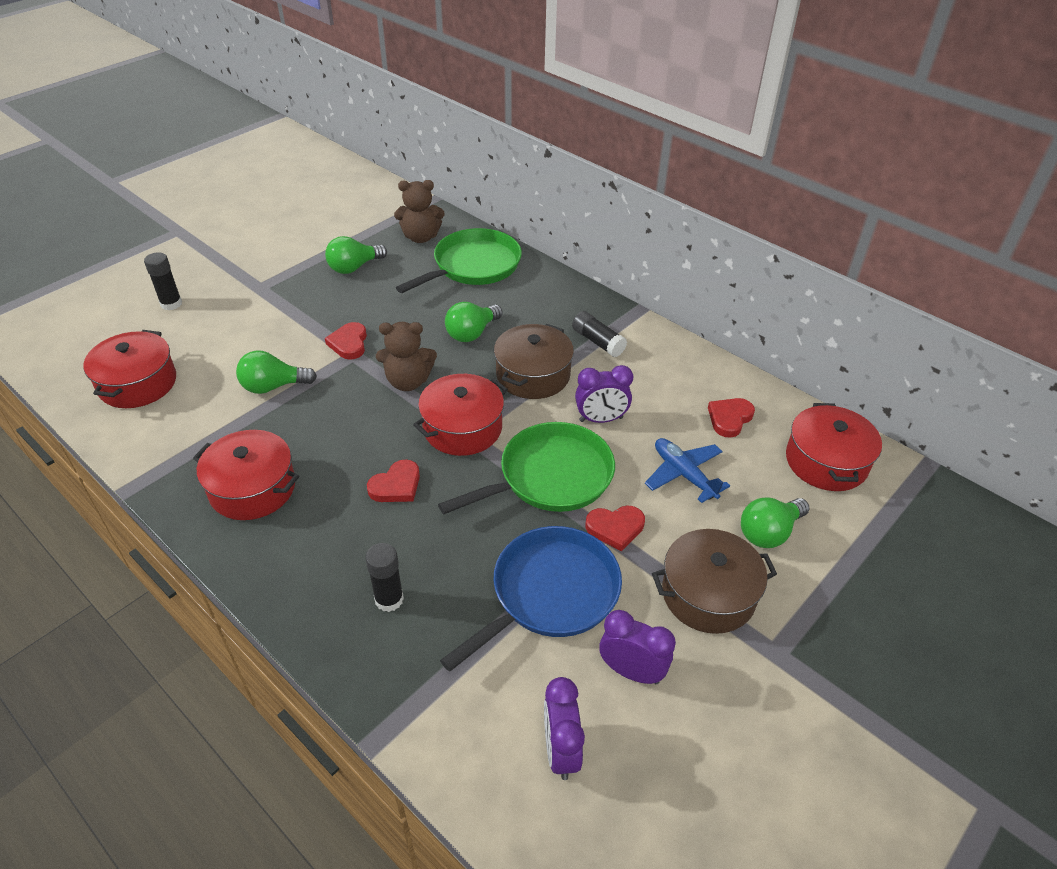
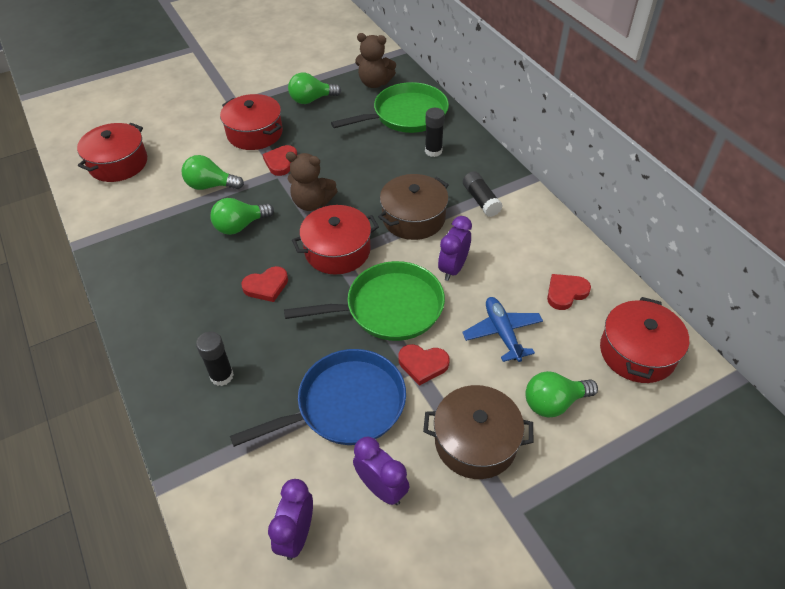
camera: 20 degrees right, 5 degrees up
(171, 304) = (166, 105): black glue stick -> black glue stick (433, 151)
(252, 488) = (162, 263): red pot -> red pot (255, 133)
(472, 333) = (380, 172): green light bulb -> green light bulb (240, 226)
(601, 419) = (453, 268): purple clock -> purple clock turned 105 degrees clockwise

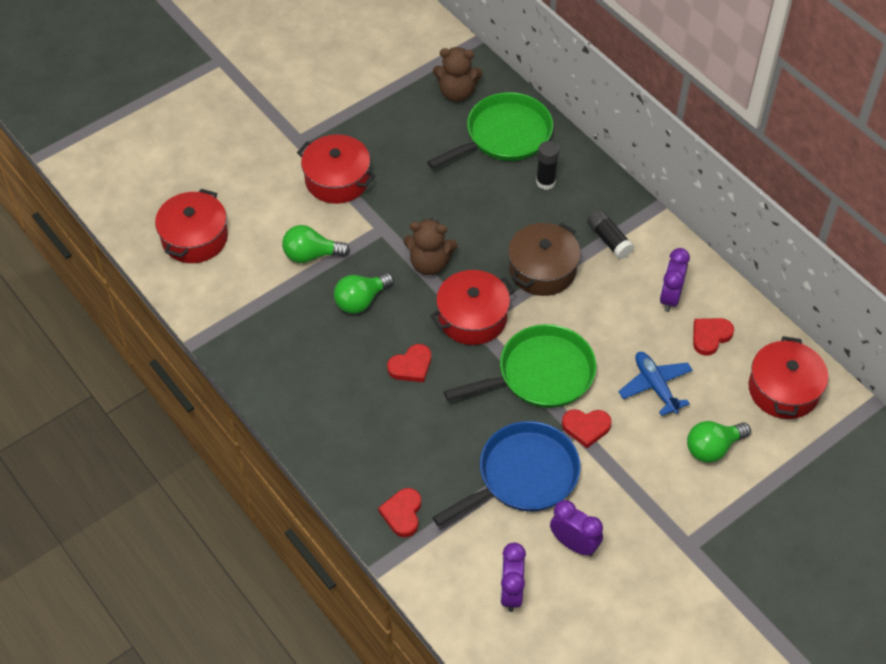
camera: 10 degrees left, 5 degrees up
(222, 376) = (398, 463): black glue stick -> none
(281, 162) = (379, 215): red heart -> red heart (402, 514)
(311, 100) = (389, 125): green light bulb -> none
(453, 268) = (595, 323): purple clock -> purple clock (670, 297)
(475, 441) = (648, 492): brown pot -> none

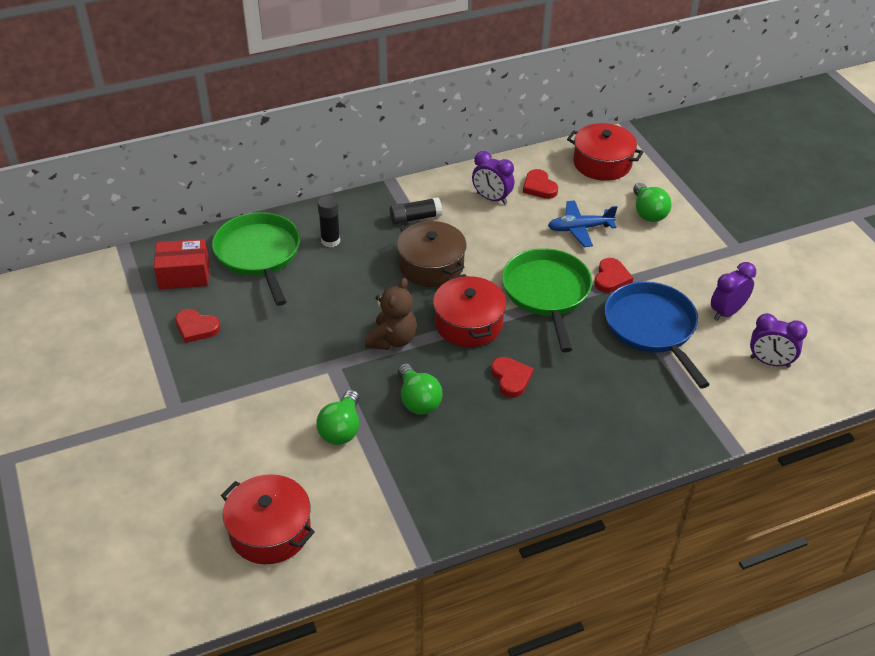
camera: 75 degrees left, 10 degrees down
(337, 179) = (249, 388): red pot -> none
(402, 514) = (678, 419): red heart -> red heart (196, 328)
(457, 92) = (184, 275): brown teddy bear -> red box

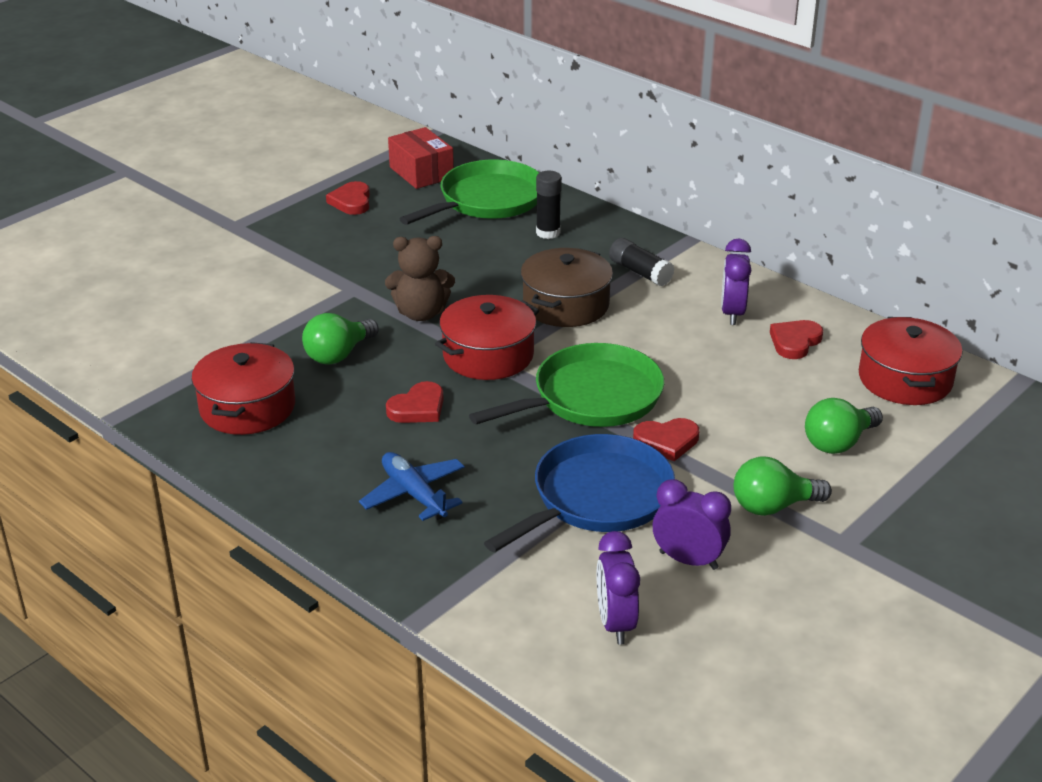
camera: 65 degrees right, 10 degrees down
(270, 531) = (107, 320): red pot -> red pot (247, 407)
(341, 429) = (265, 320): green light bulb -> green light bulb (773, 506)
(580, 228) = (743, 393): blue plane -> blue plane (414, 494)

